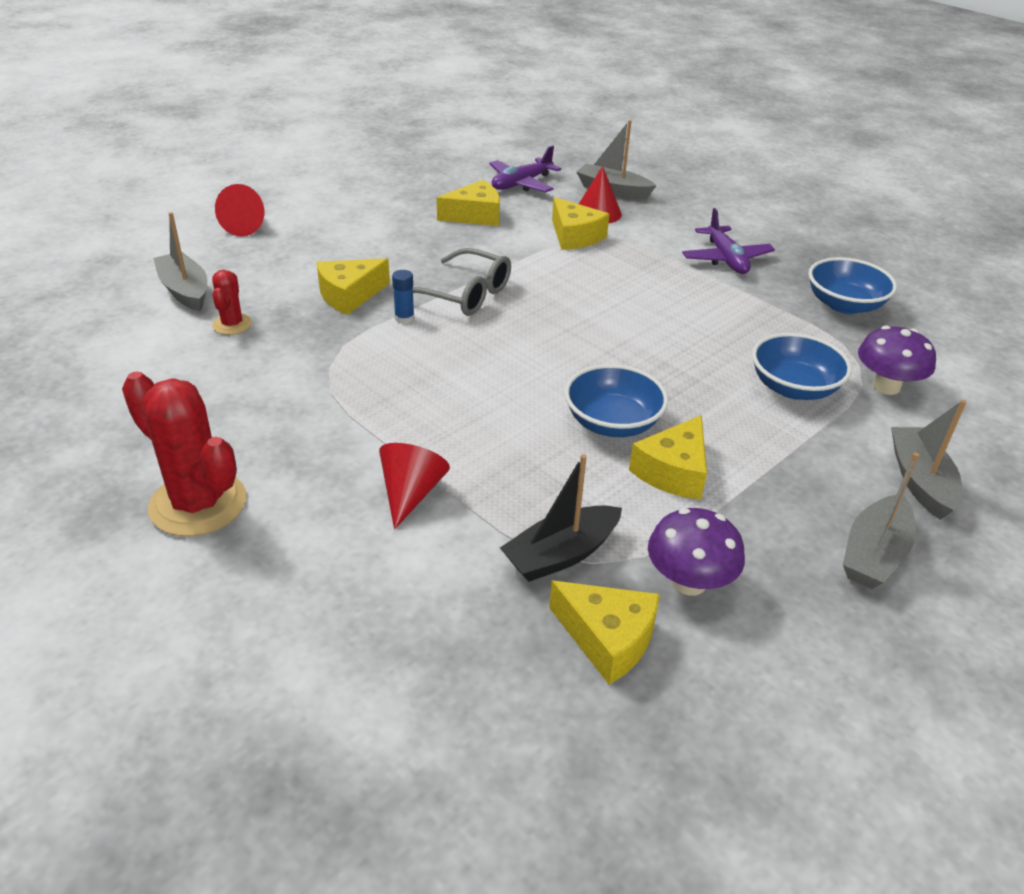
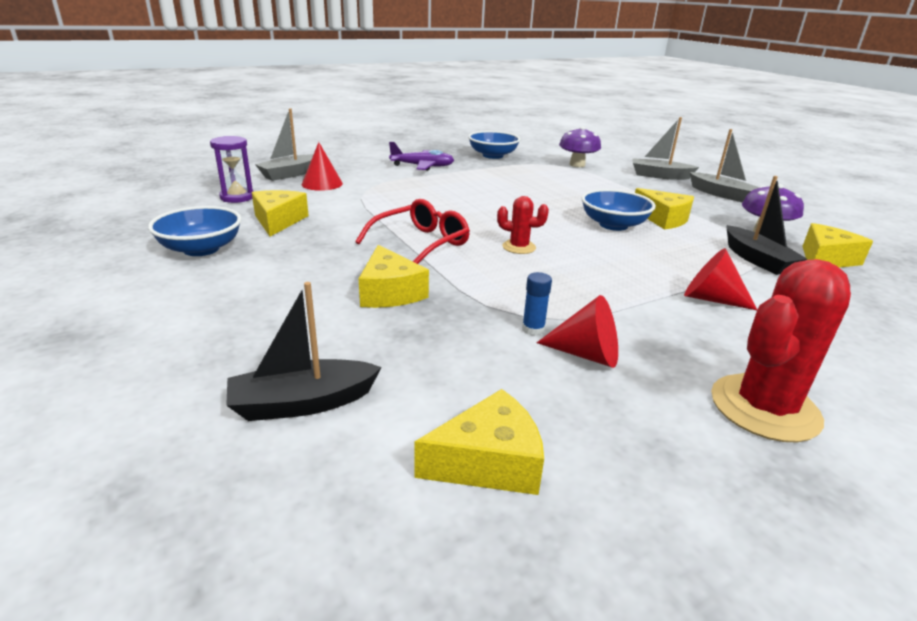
camera: 75 degrees left, 10 degrees down
(185, 291) = (302, 403): grey boat -> black boat
(232, 324) = (414, 368): red cactus -> red cactus (519, 247)
(246, 226) = (154, 342): red cone -> red cone (586, 354)
(404, 318) = (449, 272): blue glue stick -> blue glue stick (533, 329)
(465, 295) = (422, 243): grey glasses -> red glasses
(521, 184) = (237, 197): purple plane -> purple hourglass
(574, 236) = (353, 196): yellow cheese -> yellow cheese (488, 462)
(793, 388) = (576, 180): blue bowl -> blue bowl (201, 249)

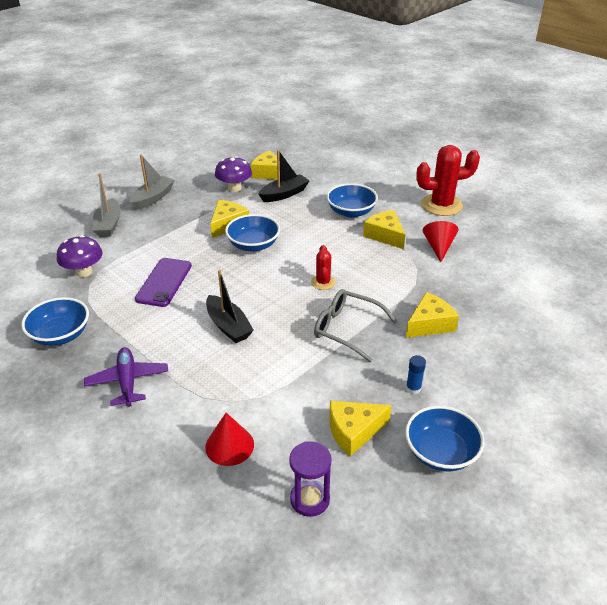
camera: 105 degrees left, 10 degrees up
(290, 174) = (205, 492): grey boat -> none
(302, 403) = (548, 322): black boat -> black boat (228, 326)
(422, 243) = (346, 329): red glasses -> grey glasses
(488, 462) = (532, 264): yellow cheese -> yellow cheese (385, 235)
(533, 329) = (428, 264): blue glue stick -> blue glue stick (413, 388)
(550, 185) = (164, 282): none -> purple phone
(710, 299) = (351, 212): red cone -> blue bowl
(764, 408) = (441, 205): red cactus -> red cactus turned 45 degrees counterclockwise

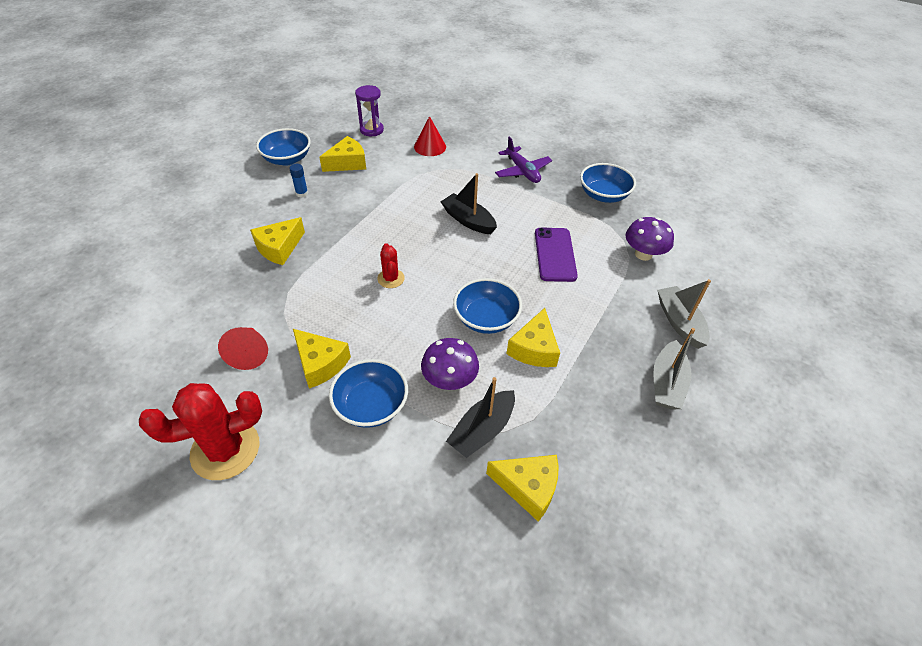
camera: 165 degrees right, 10 degrees up
(234, 188) = (565, 431): purple mushroom -> purple mushroom (449, 380)
(346, 329) = (360, 232): grey glasses -> none

